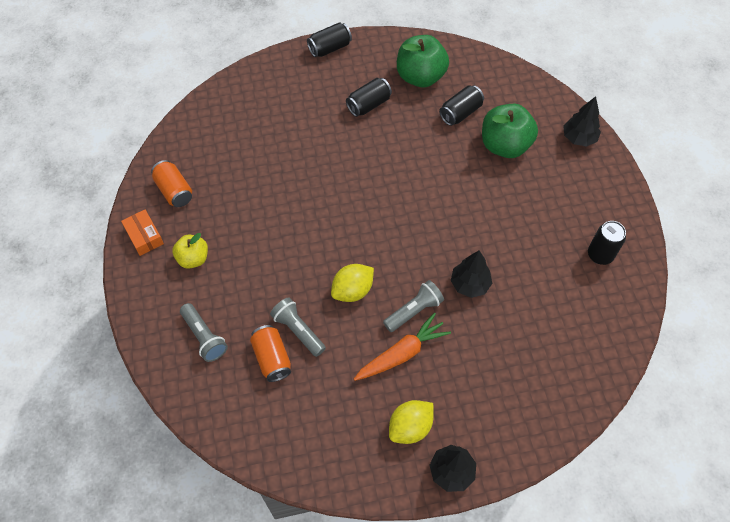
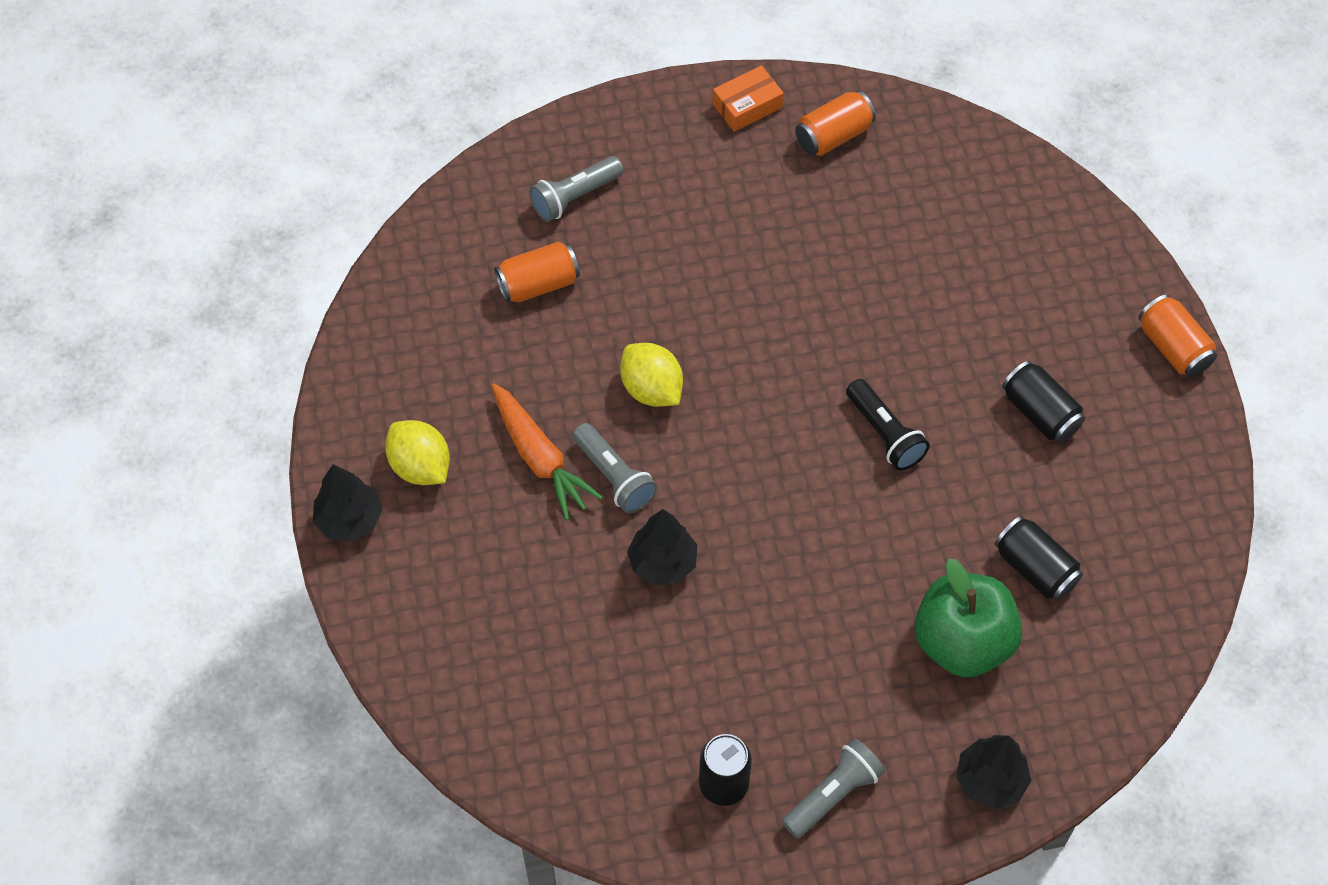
camera: 90 degrees right, 0 degrees up
(193, 258) = (708, 172): yellow apple -> none
(298, 331) = (582, 316): grey flashlight -> grey flashlight (833, 794)
(329, 48) = (1173, 347): black can -> orange can
(382, 173) = (885, 434): none -> black flashlight
(420, 77) = (1118, 502): green apple -> none

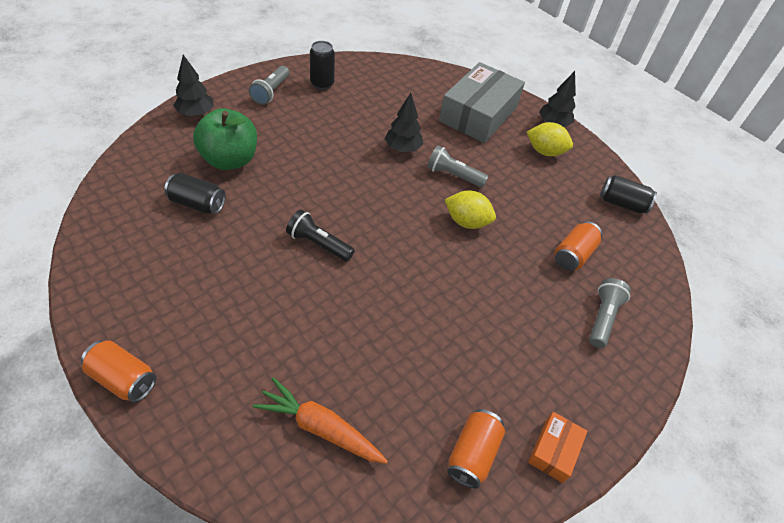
camera: 145 degrees right, 10 degrees down
(471, 593) = (478, 114): none -> grey box
(540, 458) = (495, 172): orange carrot -> orange carrot (320, 428)
(1040, 413) = (220, 292): black can -> black can (622, 204)

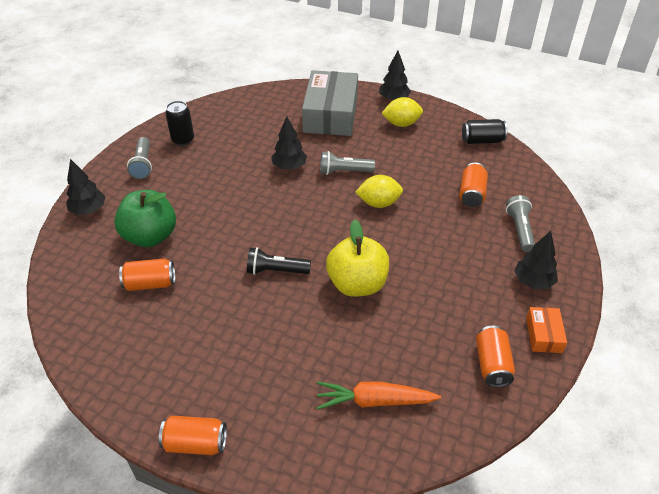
camera: 20 degrees left, 5 degrees down
(197, 204) = (150, 284): black can -> orange can
(388, 295) = (357, 284): none -> yellow apple
(580, 383) = (533, 281): none -> black tree

